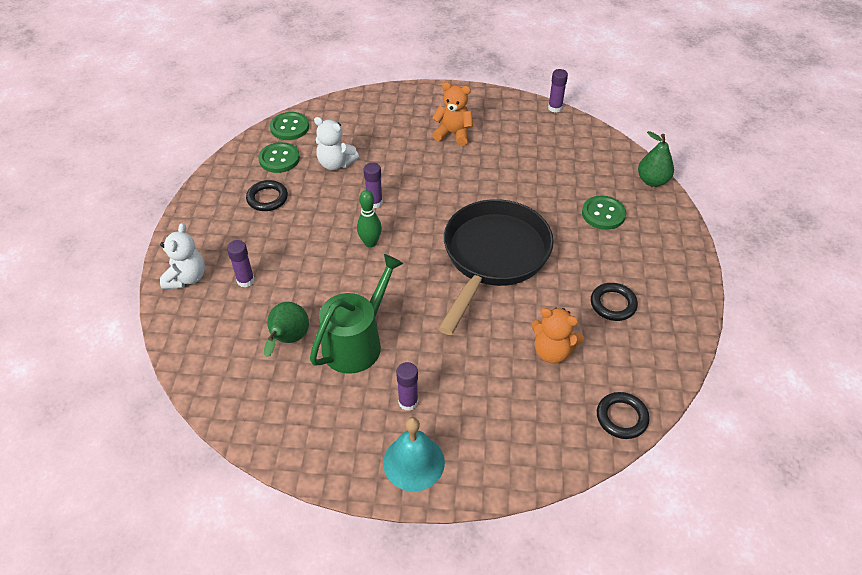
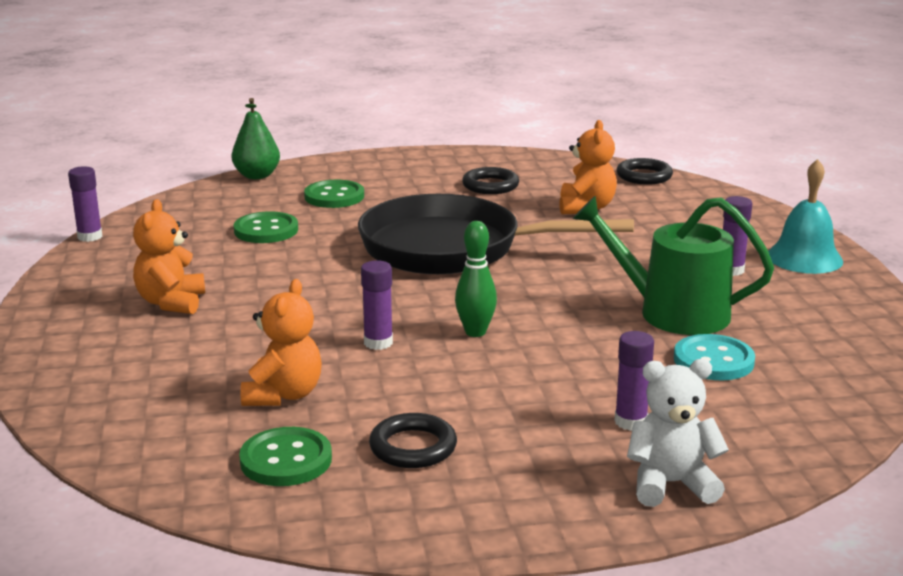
camera: 105 degrees left, 25 degrees down
(288, 340) = (713, 360): green pear -> turquoise button
(289, 127) = (171, 470): green button -> green button (266, 230)
(335, 163) = (283, 395): white teddy bear -> orange teddy bear

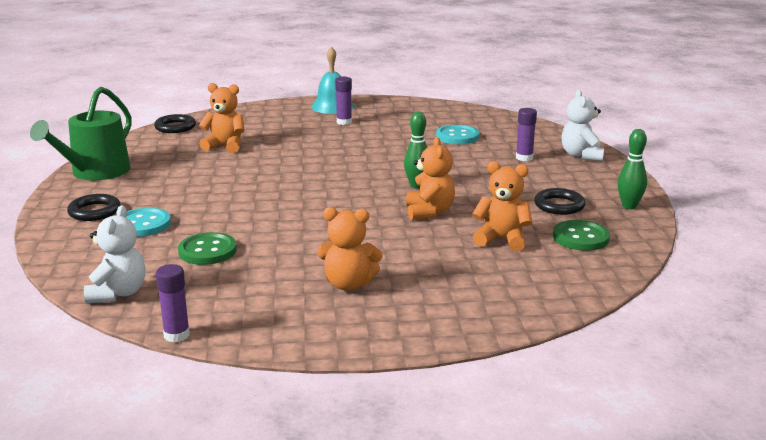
camera: 85 degrees left, 0 degrees up
(179, 206) = (118, 293): none -> white teddy bear
(257, 176) = (58, 258): green pear -> none
(334, 196) = (143, 224): green button -> turquoise button
(378, 343) = (429, 212): purple glue stick -> orange teddy bear
(418, 519) = (629, 206): none -> green bowling pin
(452, 249) = (280, 186): black pan -> none
(490, 185) = (159, 170): black ring -> black ring (94, 211)
(673, 312) = (398, 139): green watering can -> green watering can (96, 172)

